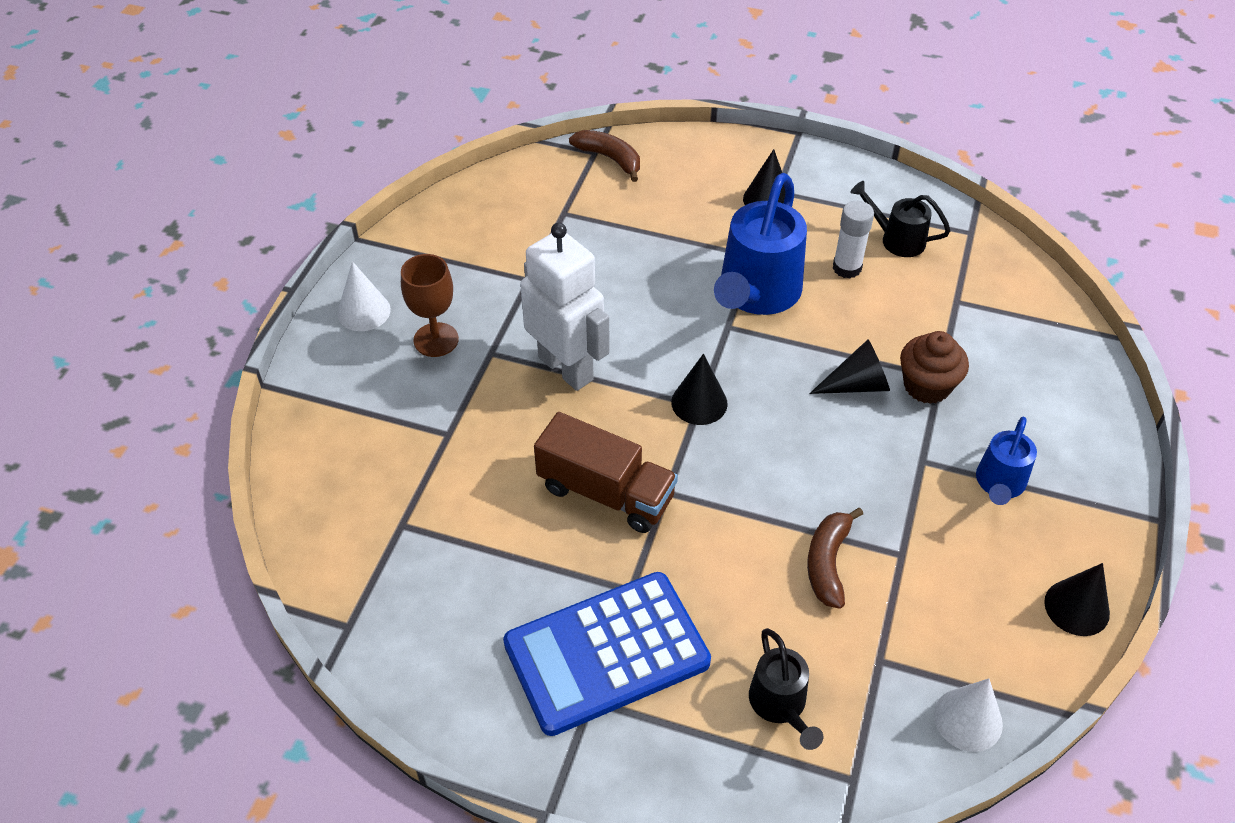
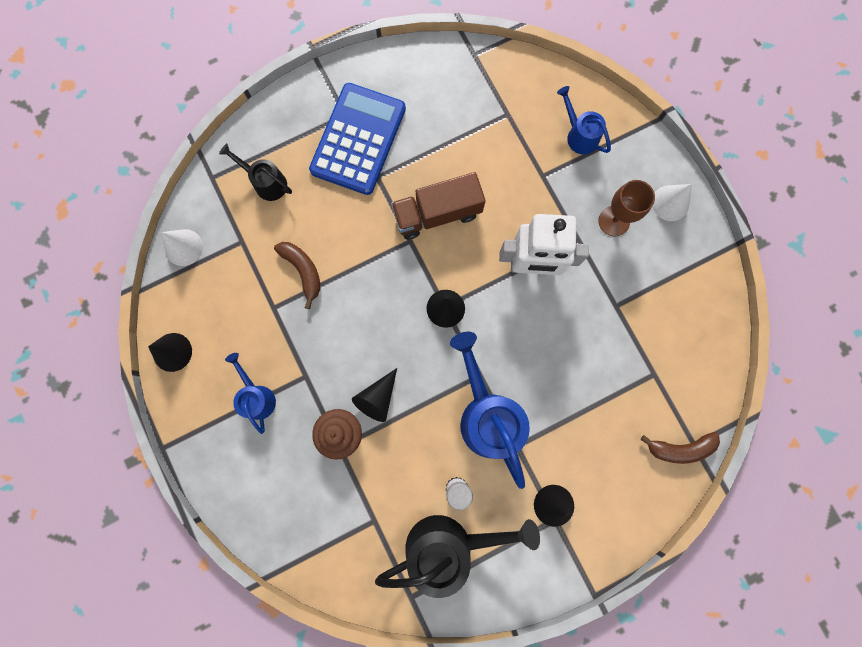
camera: 135 degrees right, 30 degrees up
(359, 438) = (579, 135): none -> blue watering can
(896, 239) = (449, 544): black watering can -> black watering can, size x1.85

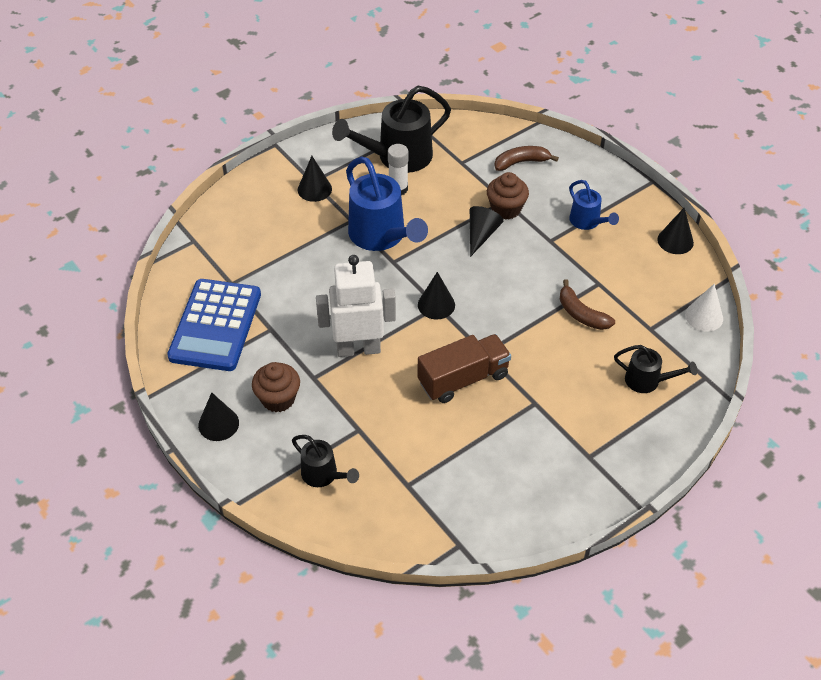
camera: 170 degrees right, 30 degrees down
(358, 139) = (566, 434): blue calculator -> blue calculator (215, 325)
(579, 135) = (323, 475): blue watering can -> black watering can
(614, 221) = (278, 399): brown goblet -> brown cupcake
(670, 203) = (218, 424): white cone -> black cone
(680, 448) = (207, 237): brown banana -> brown banana (521, 162)

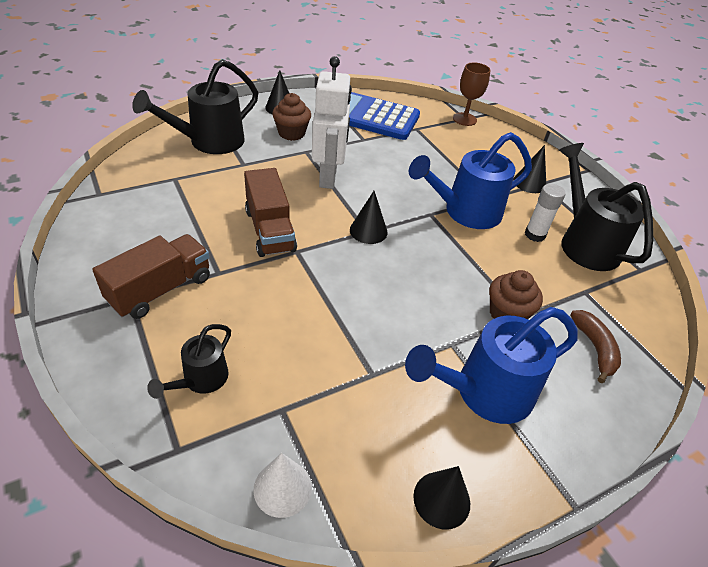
camera: 95 degrees right, 5 degrees down
(196, 241) = (464, 119): none -> brown goblet
(323, 475) = (209, 142): black watering can -> black watering can, size x1.85
(481, 235) = (464, 283): black cone -> none
(571, 438) = (160, 289): none -> brown truck
(581, 314) = (326, 343): brown banana -> none
(587, 222) = (484, 392): blue watering can -> blue watering can, size x1.85

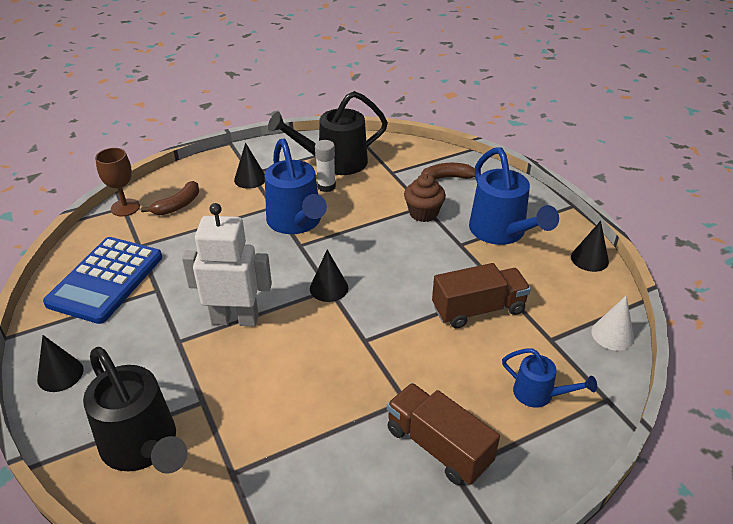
camera: 85 degrees left, 5 degrees down
(201, 380) = (539, 394): black watering can -> blue watering can
(270, 230) = (333, 364): brown truck -> brown truck (478, 309)
(291, 133) = (133, 357): brown cupcake -> none
(474, 144) = (178, 205): none -> brown banana

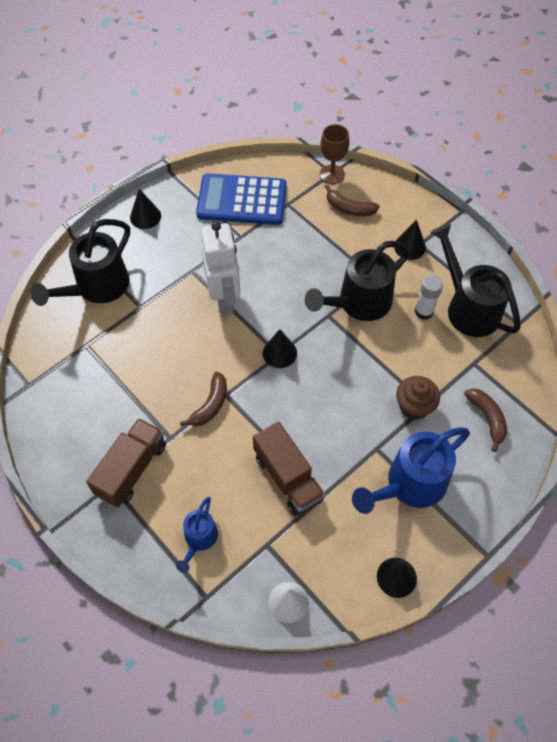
camera: 75 degrees right, 20 degrees up
(296, 222) = (358, 303): blue watering can -> black watering can
(373, 356) = (210, 405): none -> brown banana

